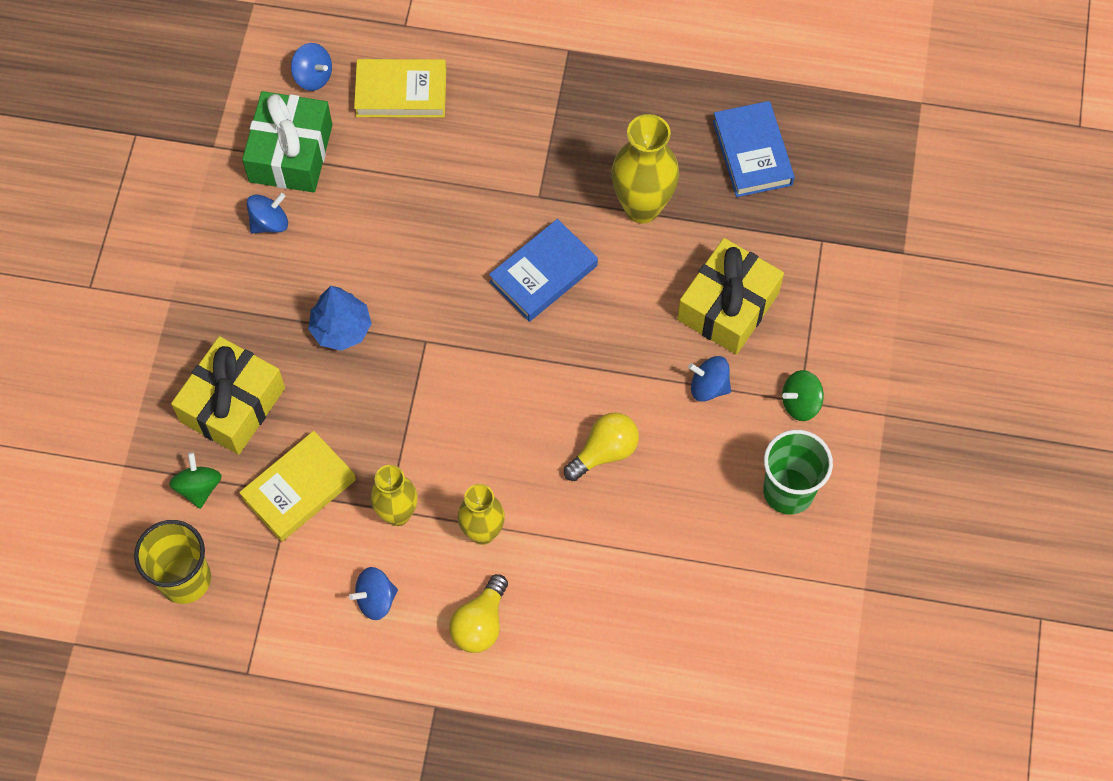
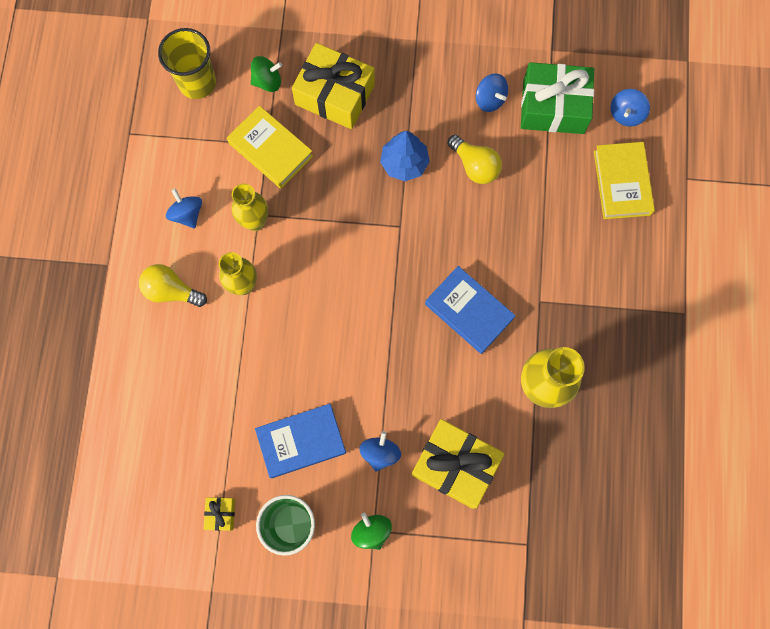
camera: 85 degrees right, 10 degrees up
(604, 452) = (316, 372): yellow light bulb -> yellow light bulb (475, 166)
(752, 153) = (606, 479): blue book -> blue book (301, 441)
(772, 573) = (221, 514): none -> yellow gift

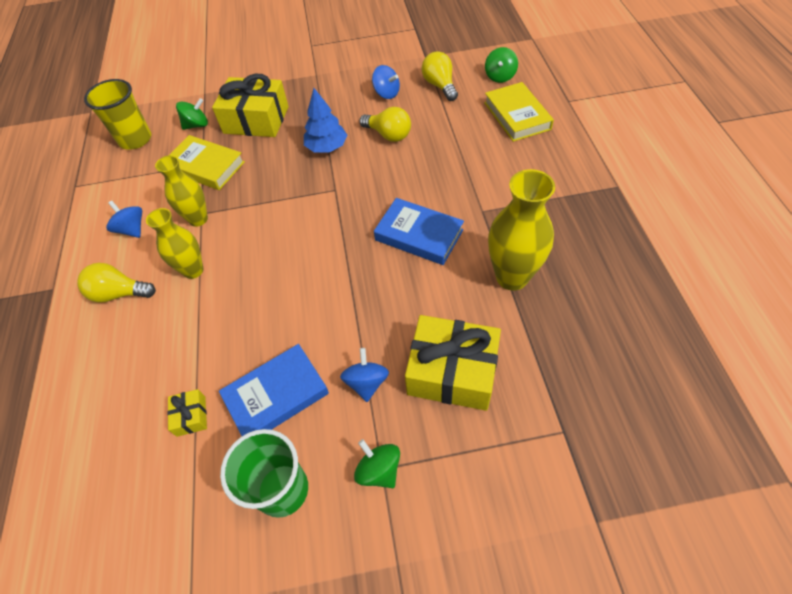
camera: 10 degrees left, 20 degrees down
(221, 514) = (192, 503): yellow gift -> yellow gift (191, 416)
(553, 107) = (440, 86): green gift -> yellow light bulb
(626, 114) = (500, 76): blue spinning top -> green spinning top

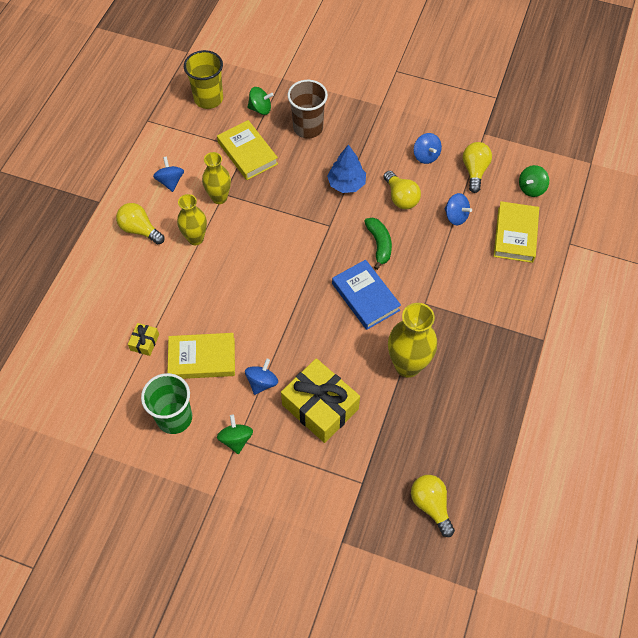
camera: 25 degrees right, 5 degrees up
(256, 120) = (308, 128): yellow gift -> brown cup
(276, 395) = (202, 358): blue book -> yellow book
(397, 182) = (379, 245): none -> green banana
(451, 126) = (455, 216): none -> blue spinning top
(656, 410) = (431, 505): none -> yellow light bulb

